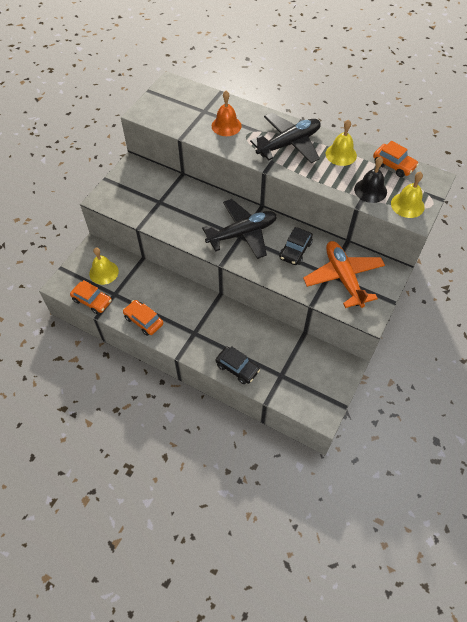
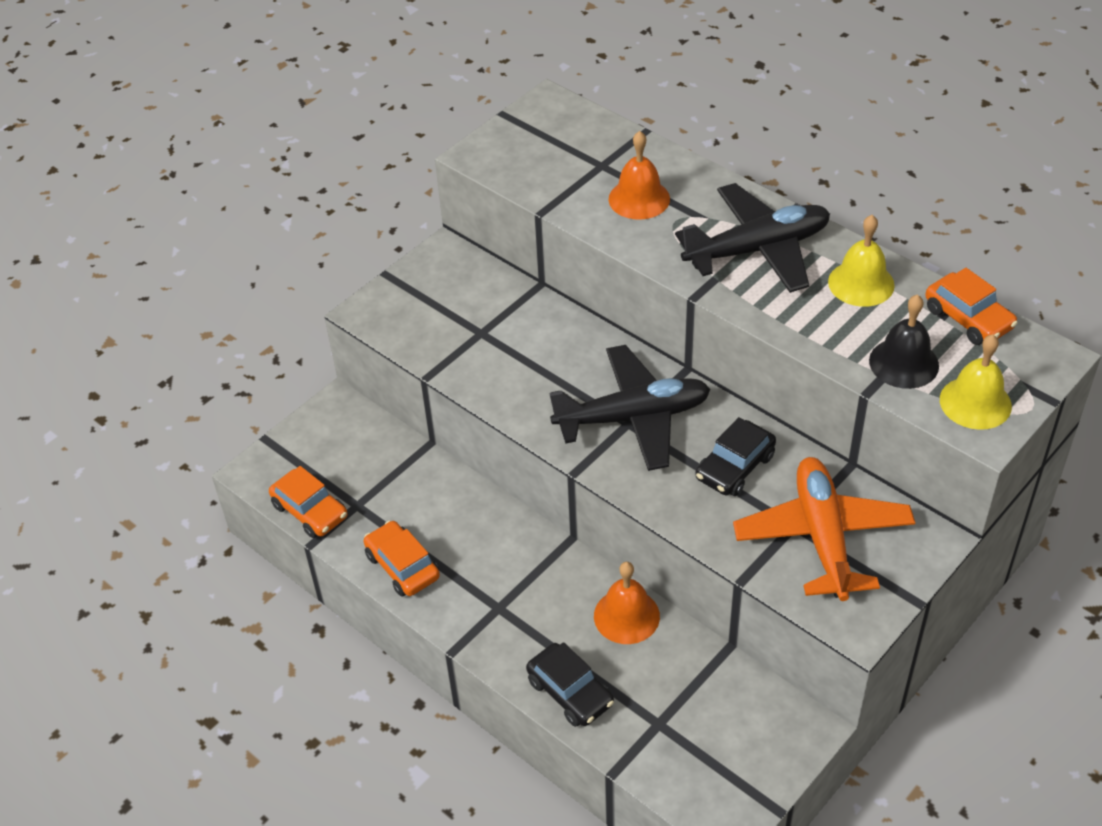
camera: 15 degrees right, 10 degrees down
(104, 272) = (346, 459): yellow bell -> none
(254, 327) = (626, 616): none -> orange bell

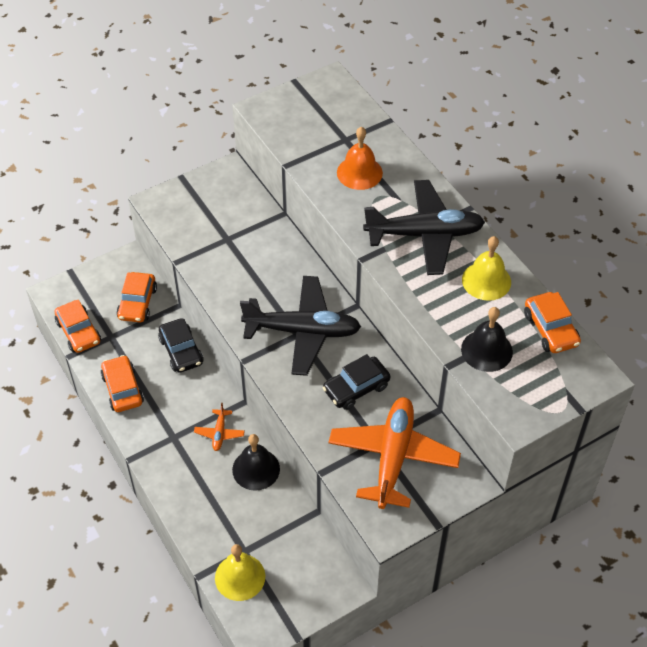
camera: 15 degrees right, 5 degrees up
(374, 454) = (137, 303): none -> orange car
(558, 585) = (219, 433): none -> orange plane
(570, 692) = (195, 511): black car -> black car (181, 351)
(626, 616) = (256, 469): orange bell -> black bell
(975, 402) = (523, 395): yellow bell -> yellow bell (240, 577)

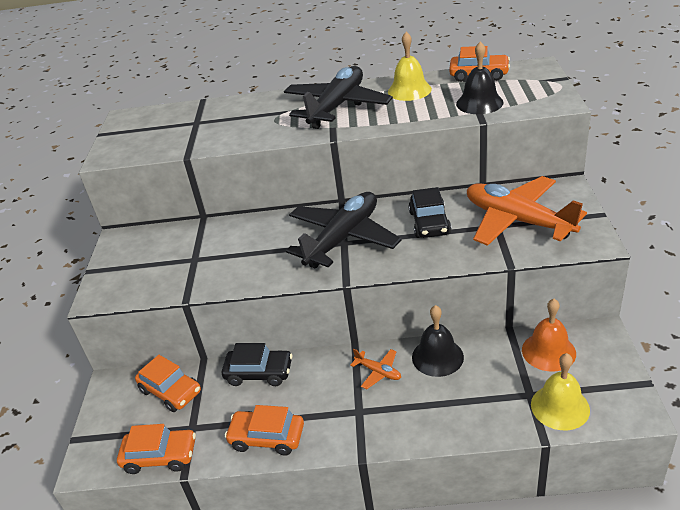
camera: 55 degrees left, 15 degrees down
(359, 172) = (239, 123): orange bell -> orange bell (548, 351)

